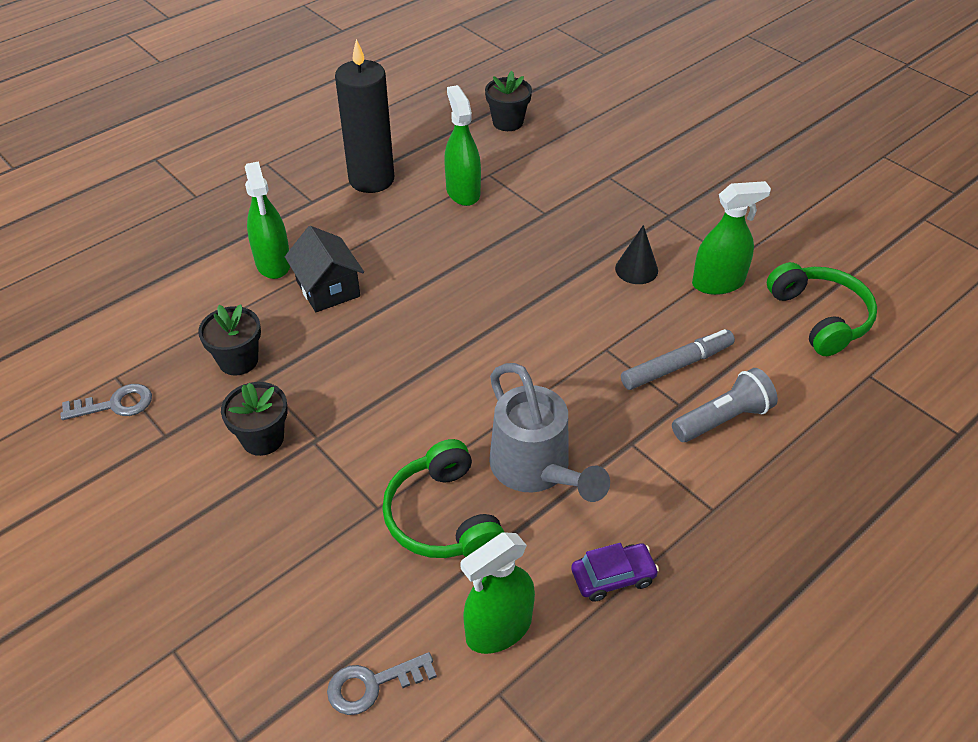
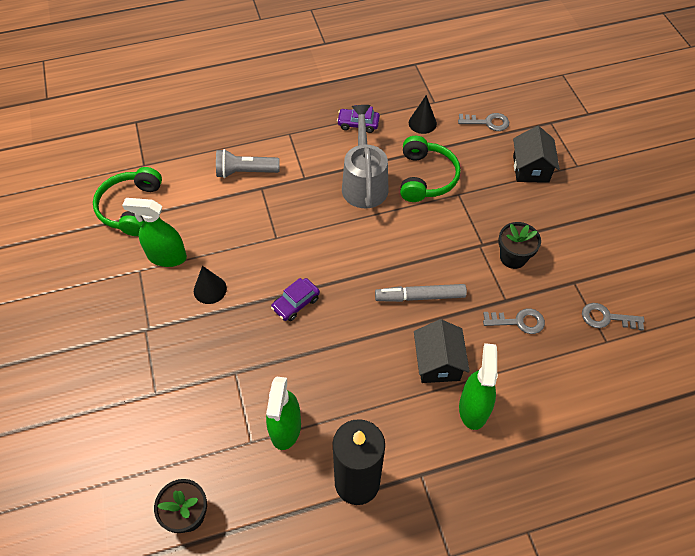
camera: 155 degrees left, 10 degrees up
(238, 361) = (518, 321): black flower pot -> grey key
(263, 607) = (530, 168): none -> black house
(498, 628) = (422, 123): green spray bottle -> black cone
(526, 289) = (296, 303): none -> purple car
(676, 366) = (244, 211): grey marker -> grey marker (420, 297)

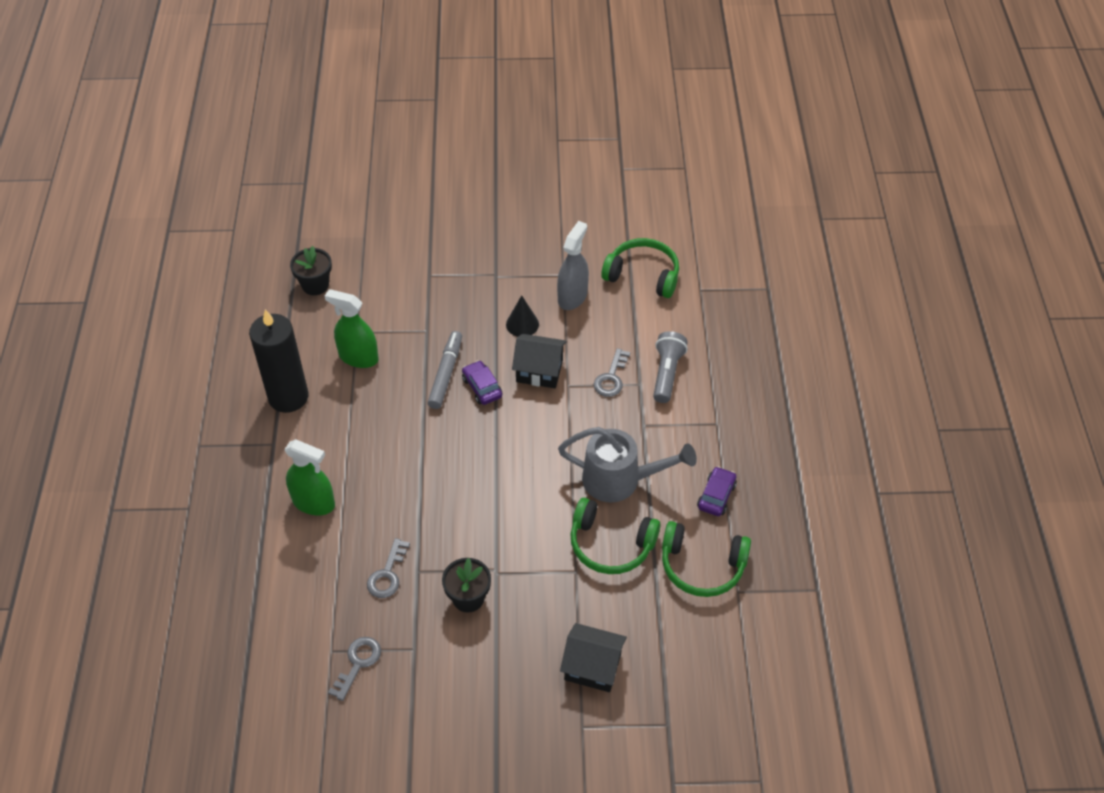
camera: 105 degrees right, 5 degrees down
(167, 256) = (572, 297): green spray bottle -> grey spray bottle
(420, 297) = (450, 493): grey marker -> grey marker (445, 374)
(422, 123) = (702, 566): black cone -> green headphones
(438, 362) = (371, 487): black house -> black house (539, 371)
(487, 122) = (685, 643): grey key -> grey key (611, 377)

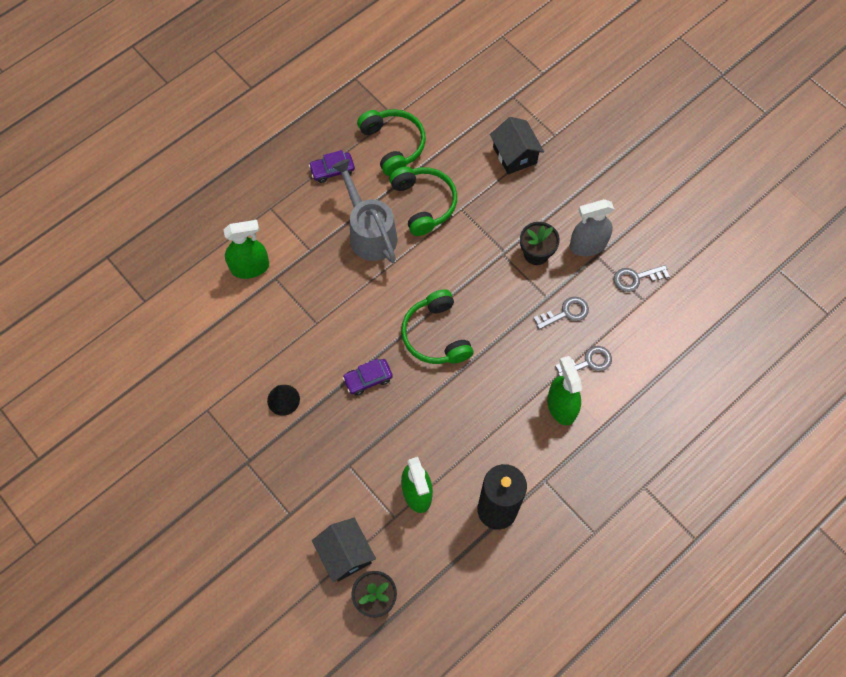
camera: 130 degrees left, 15 degrees up
(445, 374) = (378, 414): grey marker -> none
(482, 387) = (368, 379): purple car -> purple car turned 45 degrees clockwise
(539, 371) = (319, 352): black house -> black house (345, 554)
(572, 297) = (224, 385): grey spray bottle -> grey spray bottle (587, 245)
(611, 377) = (284, 300): grey key -> grey key (588, 362)
(643, 275) = (160, 351): green headphones -> green headphones (436, 335)
(667, 373) = (250, 267): grey flashlight -> green spray bottle

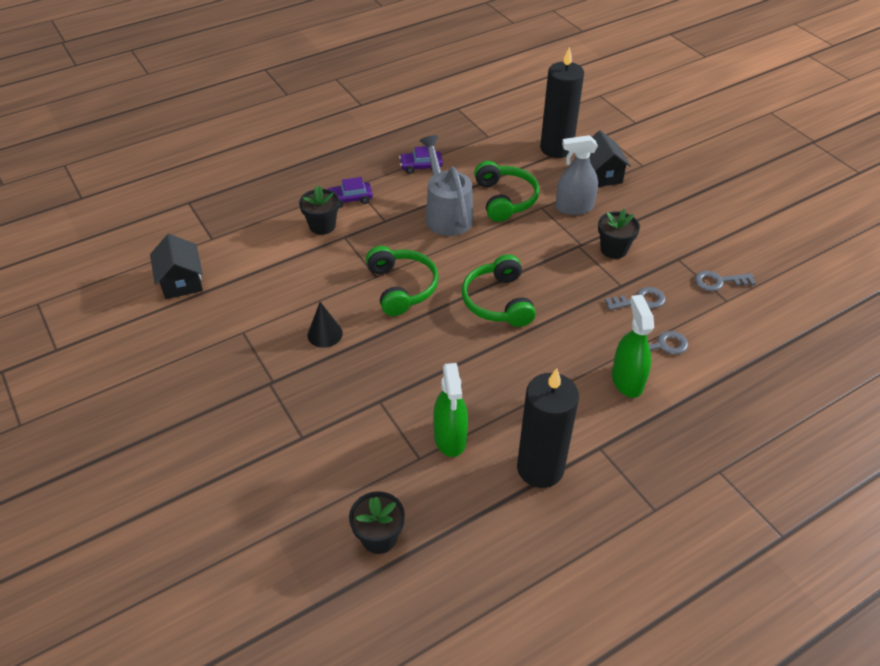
camera: 10 degrees right, 20 degrees down
(250, 267) = (322, 226): green spray bottle -> black flower pot
(345, 554) = (355, 486): black house -> black house (181, 282)
(368, 379) = (418, 328): purple car -> purple car (350, 199)
(393, 145) = (483, 155): green headphones -> green headphones (402, 287)
(466, 124) = (556, 148): none -> black candle
(587, 245) = (668, 249): grey spray bottle -> grey spray bottle (574, 208)

